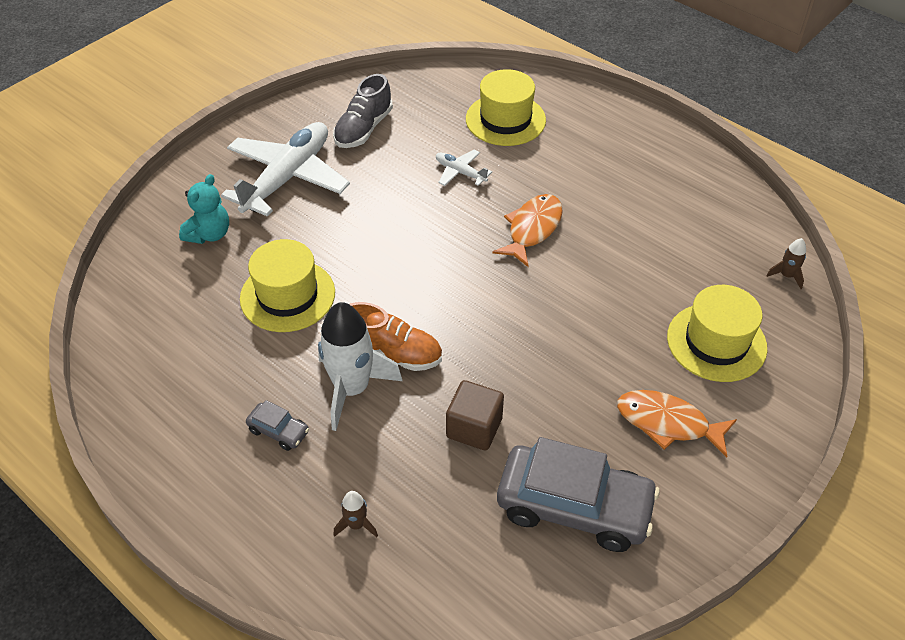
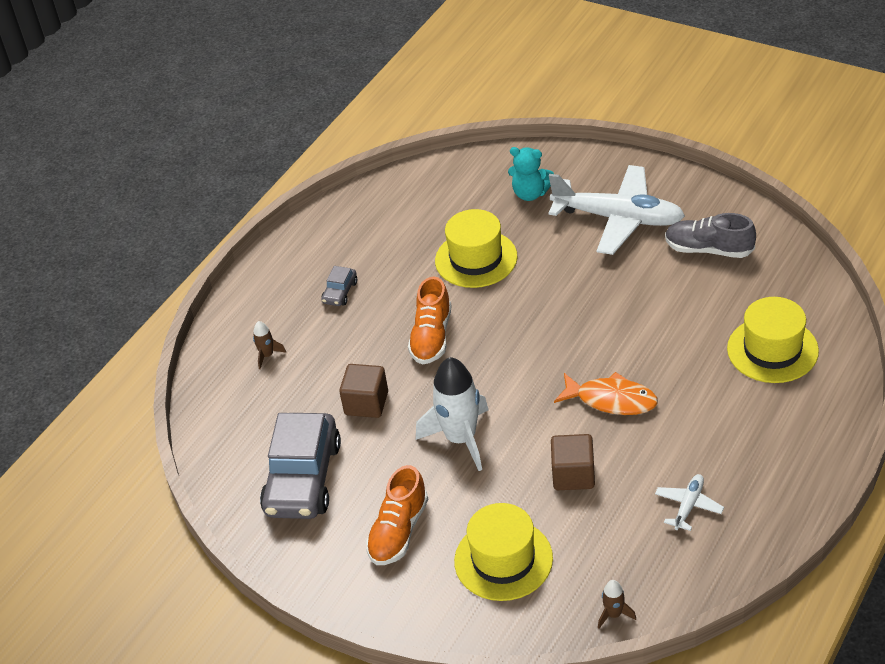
camera: 85 degrees right, 5 degrees down
(352, 389) = (388, 322): white rocket -> white rocket (461, 439)
(460, 172) = (673, 332): white plane -> white plane (688, 506)
(620, 273) = (573, 475): none -> brown cube
(668, 423) = (398, 531): orange fish -> orange shoe

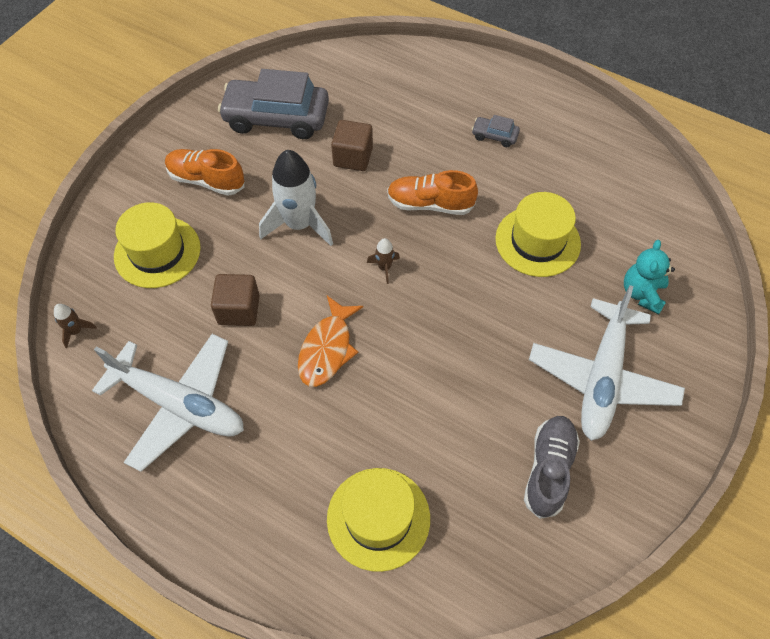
camera: 85 degrees right, 15 degrees up
(267, 355) = (419, 90): brown rocket -> brown rocket (384, 267)
(688, 506) = (179, 405): white plane -> white plane, size x2.24

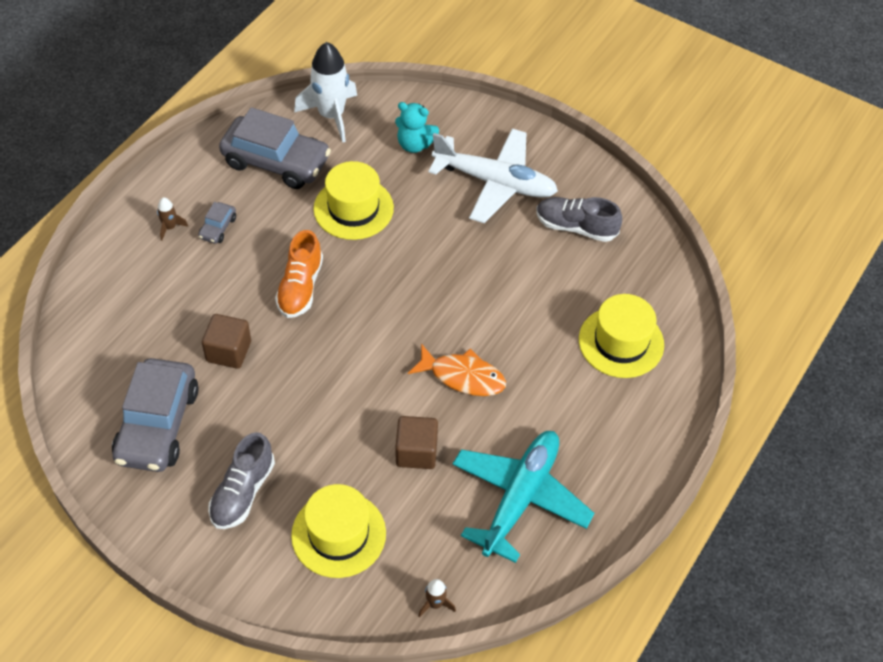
camera: 90 degrees left, 5 degrees down
(179, 405) = (520, 497): white plane -> turquoise plane
(206, 180) = (242, 492): orange shoe -> grey shoe
(299, 224) = (314, 400): white rocket -> white rocket (331, 115)
(384, 267) = (374, 328): brown rocket -> brown rocket (170, 227)
(587, 172) = (276, 161): none -> grey car

